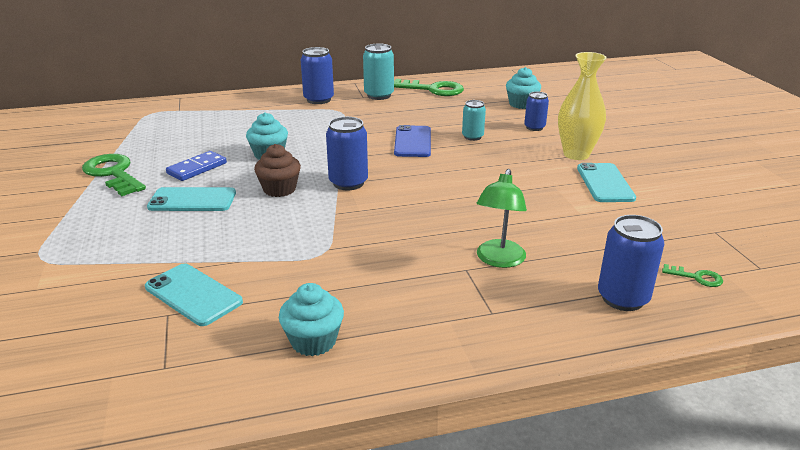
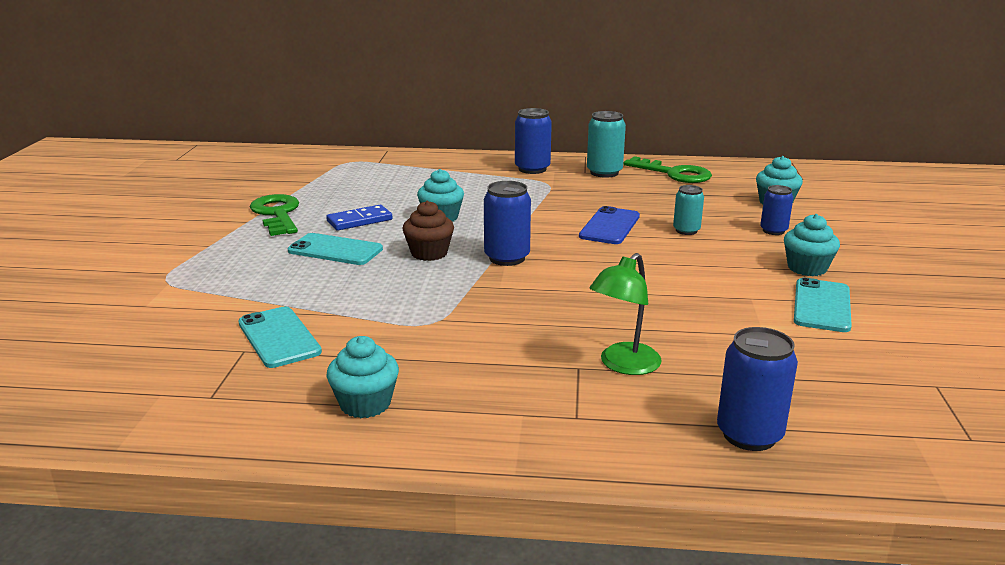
camera: 20 degrees right, 5 degrees down
(576, 154) = (807, 268): yellow vase -> turquoise cupcake
(697, 277) = (868, 432): green key -> none

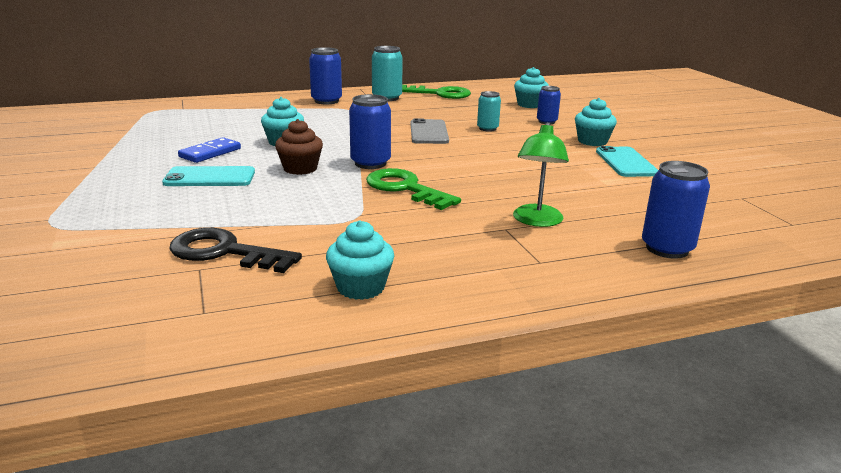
camera: 25 degrees left, 0 degrees up
(277, 214) = (121, 157): green key -> green key (405, 188)
(279, 337) = (224, 252): turquoise phone -> black key
(609, 226) = (428, 132): blue phone -> grey phone

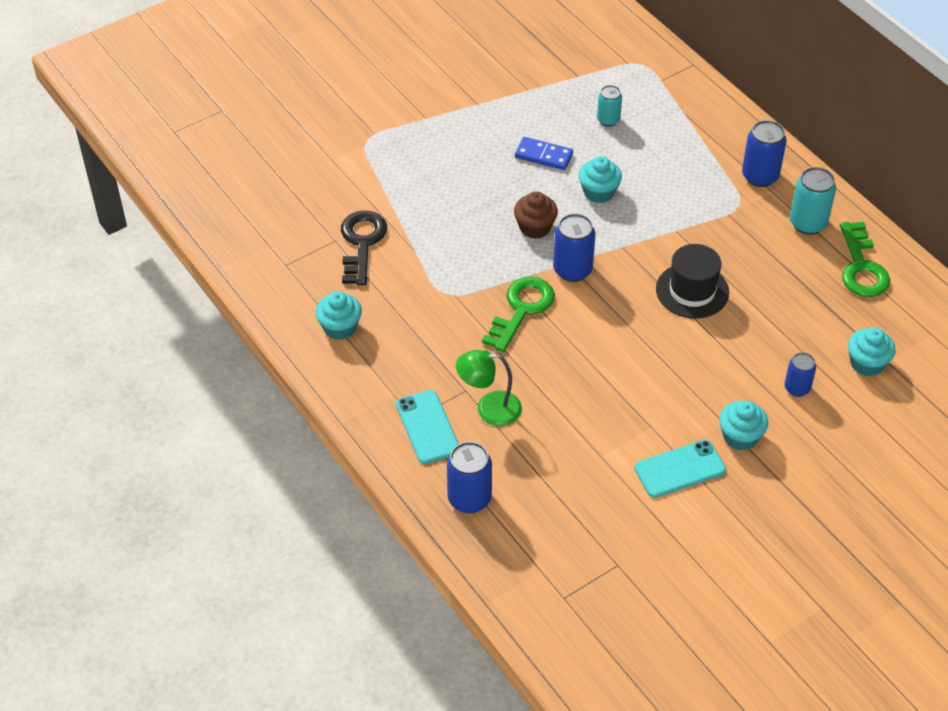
camera: 75 degrees right, 25 degrees up
(210, 177) = (487, 180): turquoise phone -> turquoise phone (427, 427)
(428, 132) = (692, 291): grey phone -> black hat
(487, 128) = (735, 337): turquoise can -> turquoise can (608, 120)

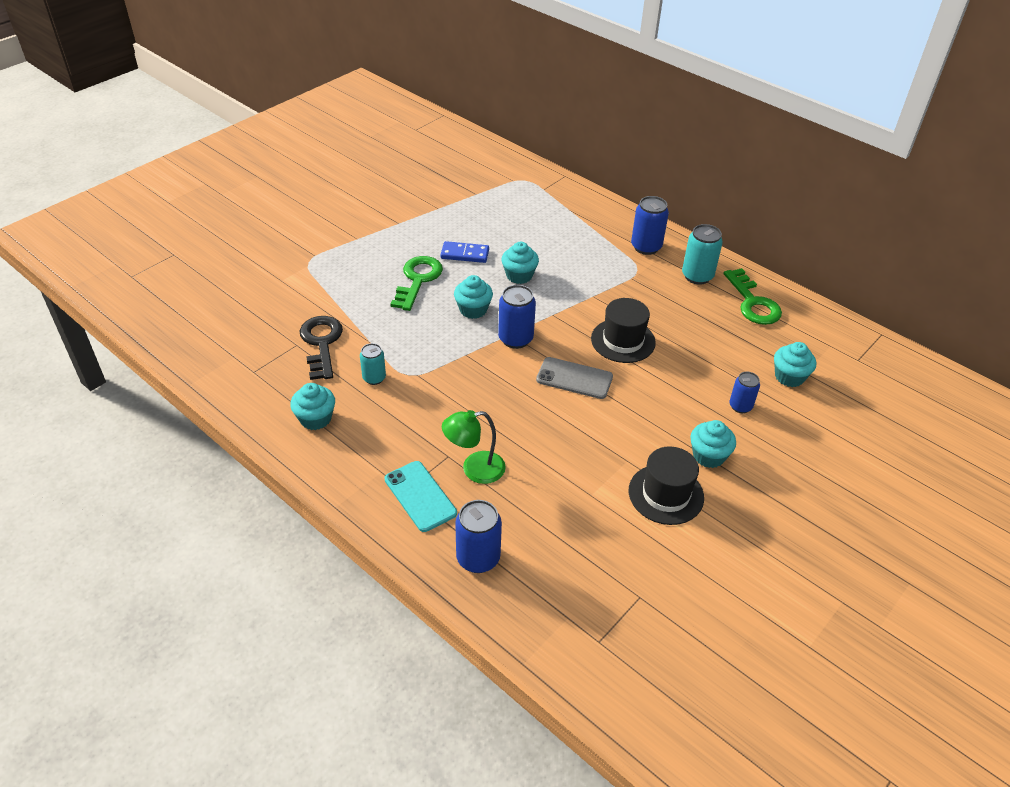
camera: 15 degrees left, 5 degrees down
(522, 309) = (480, 377): green key -> green key (418, 280)
(535, 227) = (473, 310): brown cupcake -> turquoise cupcake
(608, 120) = (510, 222): turquoise can -> turquoise can (374, 378)
(623, 326) = (574, 378): none -> grey phone
(679, 469) = (666, 494): turquoise phone -> black hat

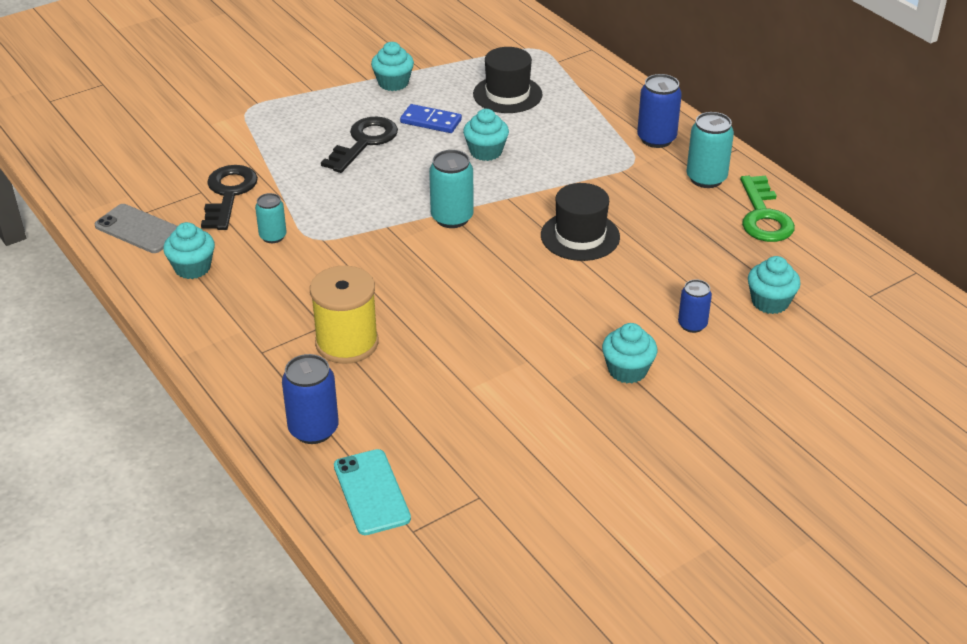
camera: 15 degrees right, 5 degrees down
(418, 280) = (364, 142): green key -> black key
(420, 496) = (275, 360): turquoise phone -> turquoise phone (371, 492)
(473, 310) = (415, 181): turquoise cupcake -> turquoise cupcake (393, 83)
(474, 469) = (347, 343): green lamp -> yellow spool
(515, 339) = (452, 218): blue can -> turquoise can
(574, 378) = (503, 268): grey phone -> grey phone (138, 229)
(666, 494) = (557, 401): black hat -> black hat (507, 94)

